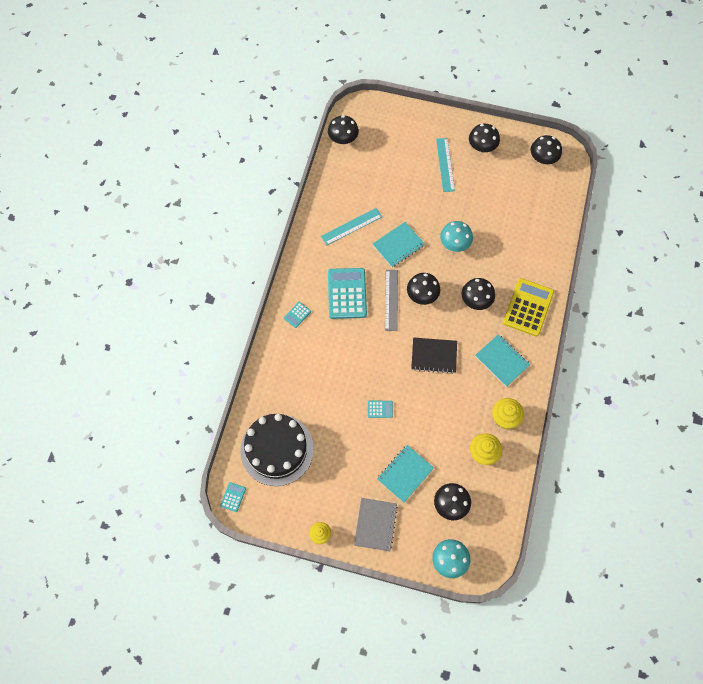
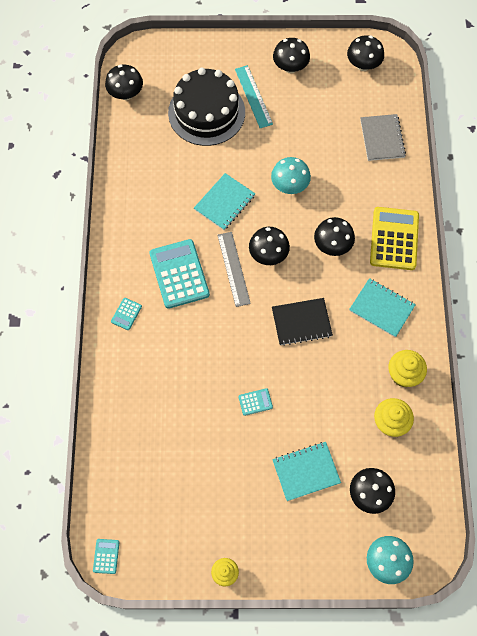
camera: 15 degrees left, 0 degrees up
(277, 449) = (144, 483): black cake -> black cake (206, 112)
(351, 226) = (163, 193): turquoise ruler -> none
(375, 524) = (288, 542): grey notebook -> grey notebook (382, 138)
(405, 473) = (306, 471): turquoise notebook -> turquoise notebook turned 45 degrees clockwise

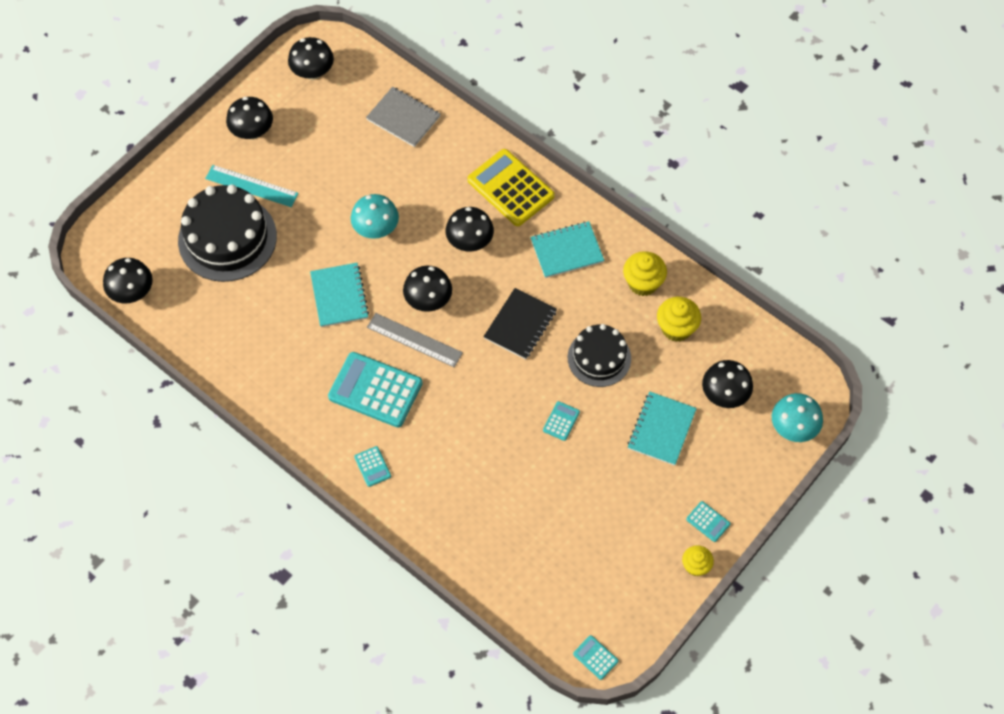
camera: 50 degrees left, 5 degrees down
(264, 556) = (708, 521): none -> turquoise calculator
(322, 390) = (599, 358): none -> black cake

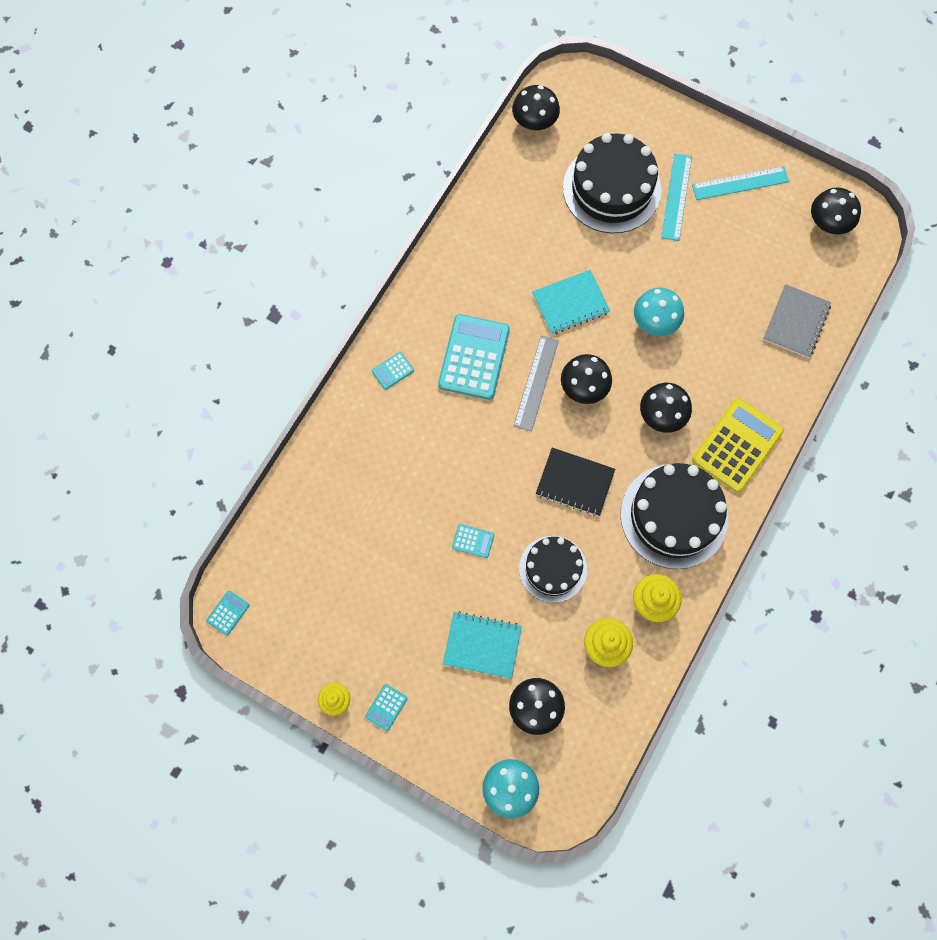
camera: 80 degrees right, 10 degrees up
(252, 131) = (740, 183): black mushroom -> turquoise ruler
(567, 251) = (674, 516): turquoise notebook -> black cake

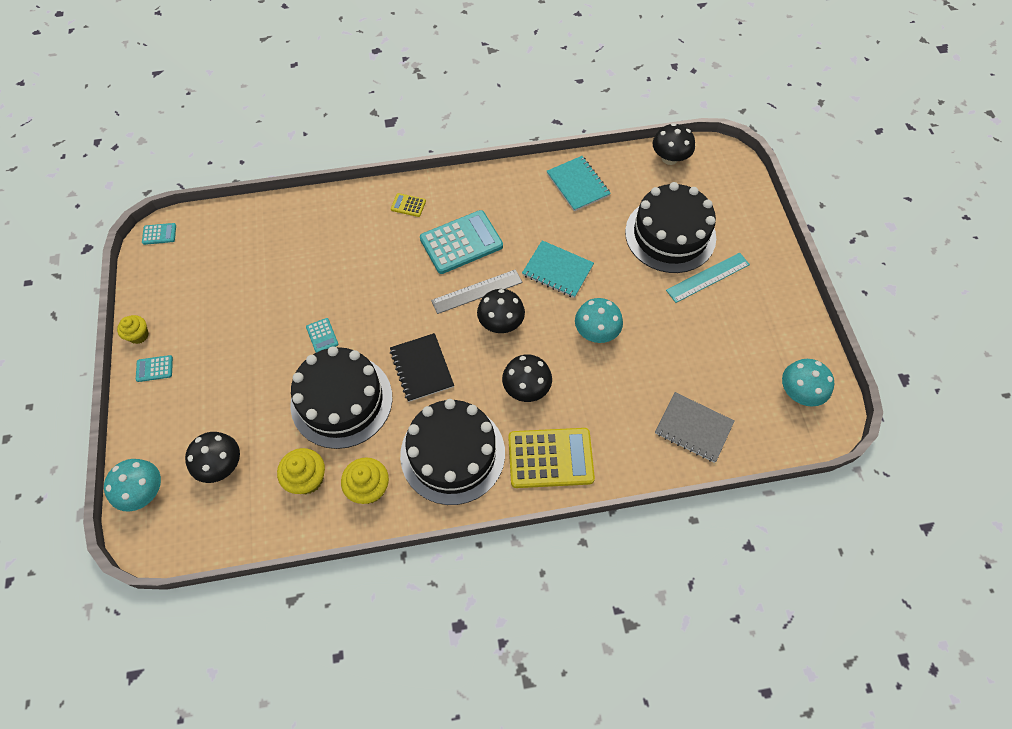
camera: 50 degrees right, 10 degrees down
(393, 371) = (408, 205): turquoise calculator -> yellow calculator
(482, 645) = (246, 396): turquoise notebook -> turquoise notebook (578, 184)
(553, 569) = (341, 400): black cake -> black cake, size x1.60
(740, 183) = (764, 310): turquoise ruler -> none
(796, 322) = (693, 428): grey notebook -> grey notebook turned 45 degrees clockwise
(828, 223) = (799, 392): black mushroom -> turquoise mushroom

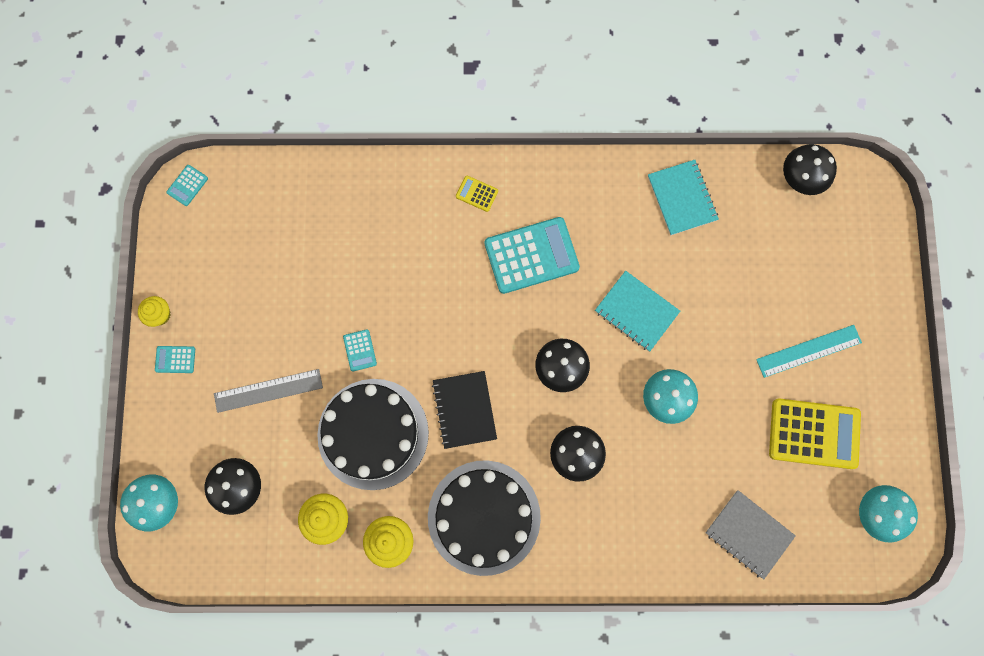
camera: 10 degrees right, 15 degrees up
(159, 234) = (187, 185): turquoise calculator -> turquoise calculator turned 120 degrees clockwise
(477, 291) = (539, 323): grey ruler -> grey ruler (268, 390)
(550, 458) = (587, 541): yellow calculator -> yellow calculator (814, 434)
(670, 235) = (777, 286): black cake -> none

